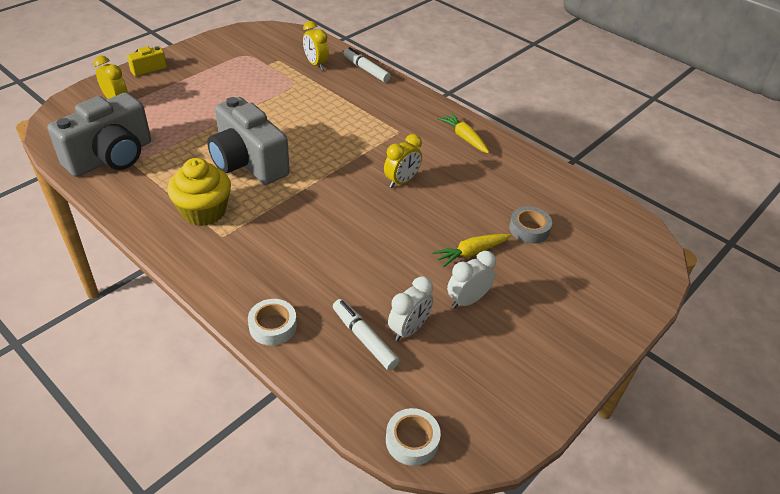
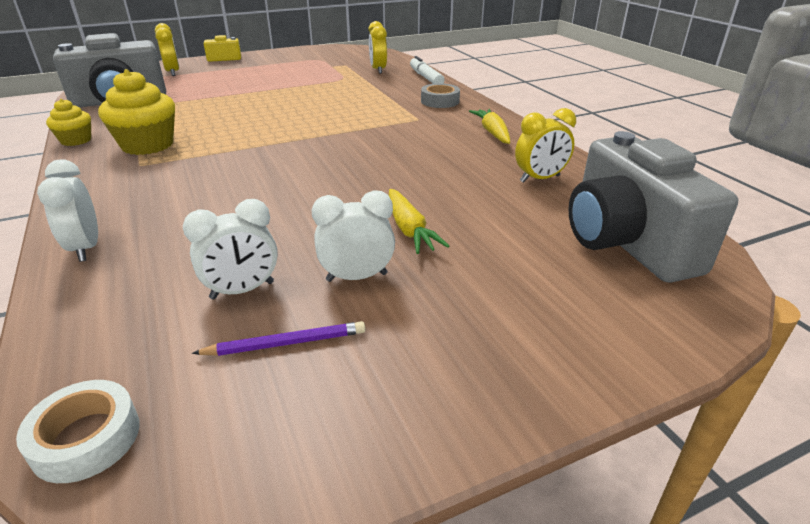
camera: 25 degrees right, 10 degrees down
(132, 220) = (76, 140): none -> yellow cupcake
(248, 162) = (235, 119): grey camera -> grey camera (626, 243)
(273, 326) = (86, 248): white tape -> white clock
(364, 338) = (174, 286): white marker -> none
(401, 181) = (382, 154): yellow clock -> yellow clock (540, 179)
(463, 357) = (285, 343): none -> purple pencil
(471, 253) = (409, 229): yellow carrot -> yellow carrot turned 105 degrees counterclockwise
(529, 229) = (514, 221): grey tape -> grey tape (440, 101)

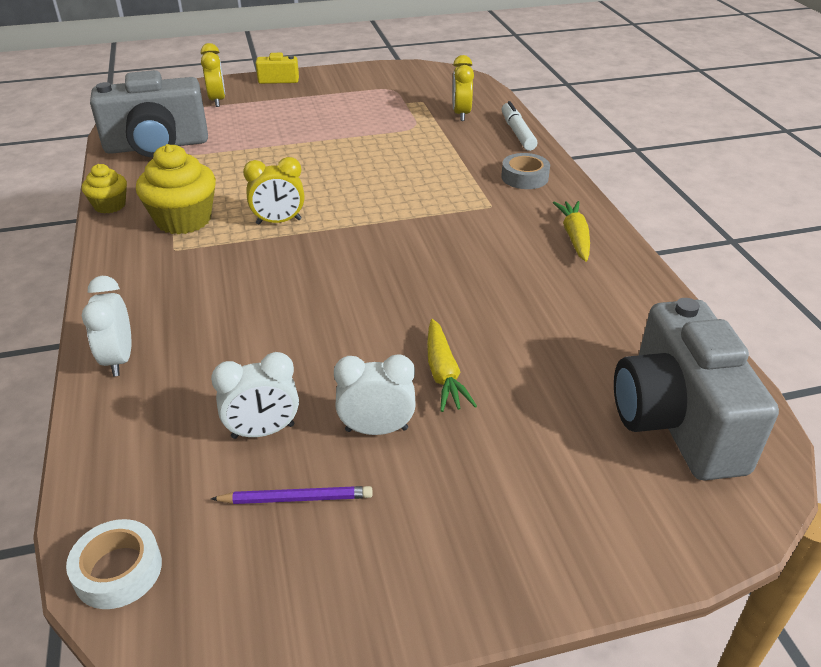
camera: 10 degrees right, 5 degrees up
(540, 179) = (609, 317): yellow clock -> yellow clock (279, 222)

